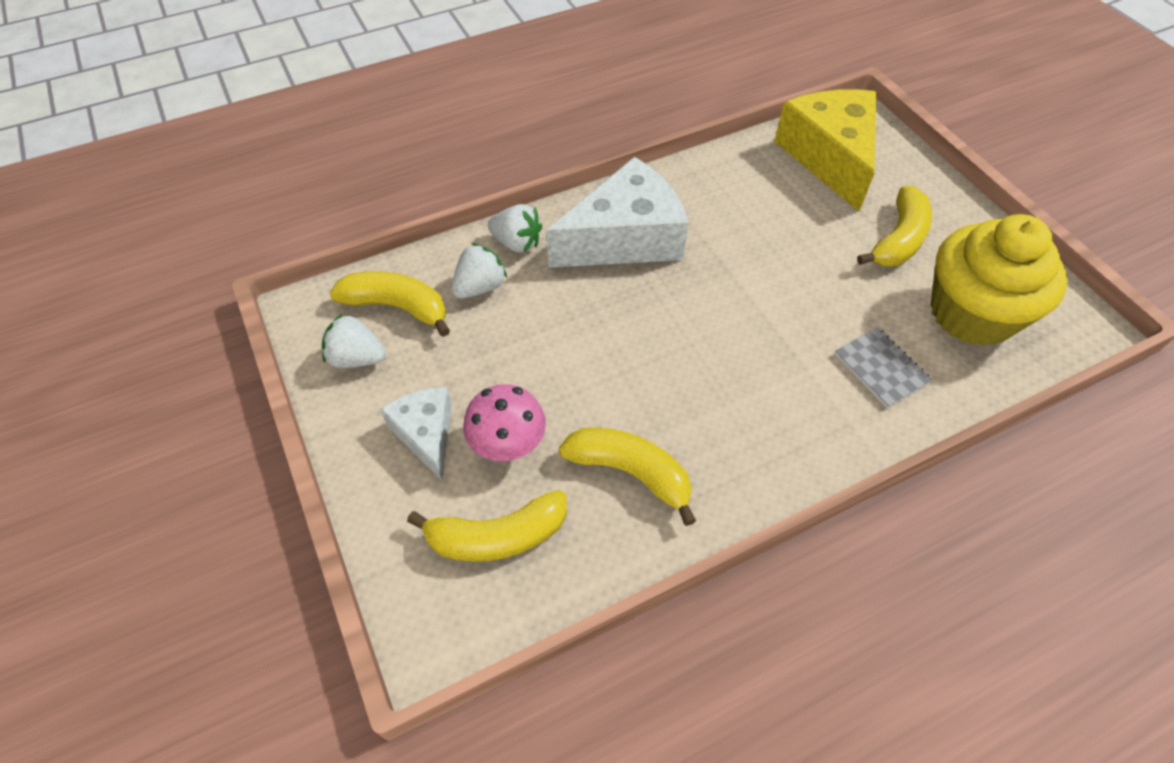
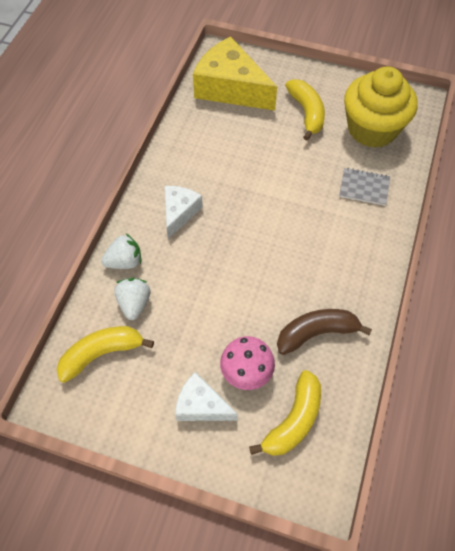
camera: 45 degrees left, 5 degrees up
(357, 358) = (114, 401): white strawberry -> none
(625, 238) = (179, 212): white cheese -> white cheese, size x0.55
(630, 472) = (316, 333): yellow banana -> brown banana

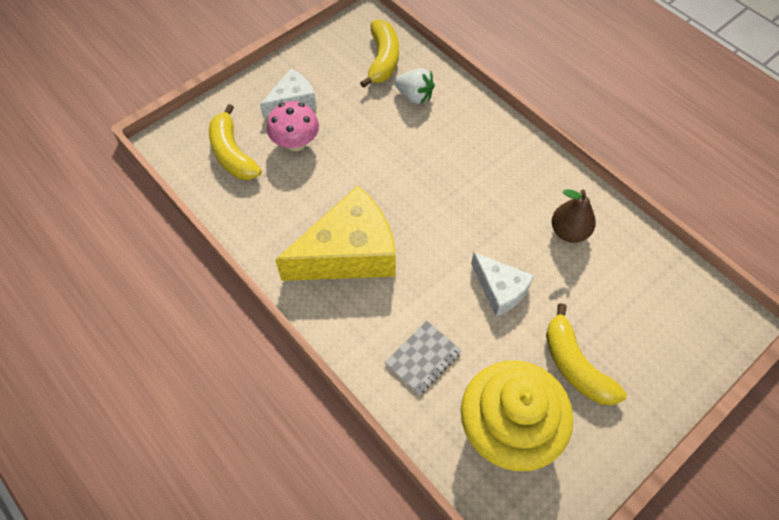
camera: 120 degrees right, 0 degrees up
(124, 261) = (462, 105): white strawberry -> none
(179, 212) = (494, 168): white cheese -> white cheese (500, 290)
(209, 148) = (569, 231): none -> brown pear
(230, 88) = (661, 301): yellow cheese -> yellow cheese (349, 253)
(306, 113) = (575, 366): yellow banana -> yellow banana turned 45 degrees clockwise
(316, 333) = (290, 210): brown banana -> none

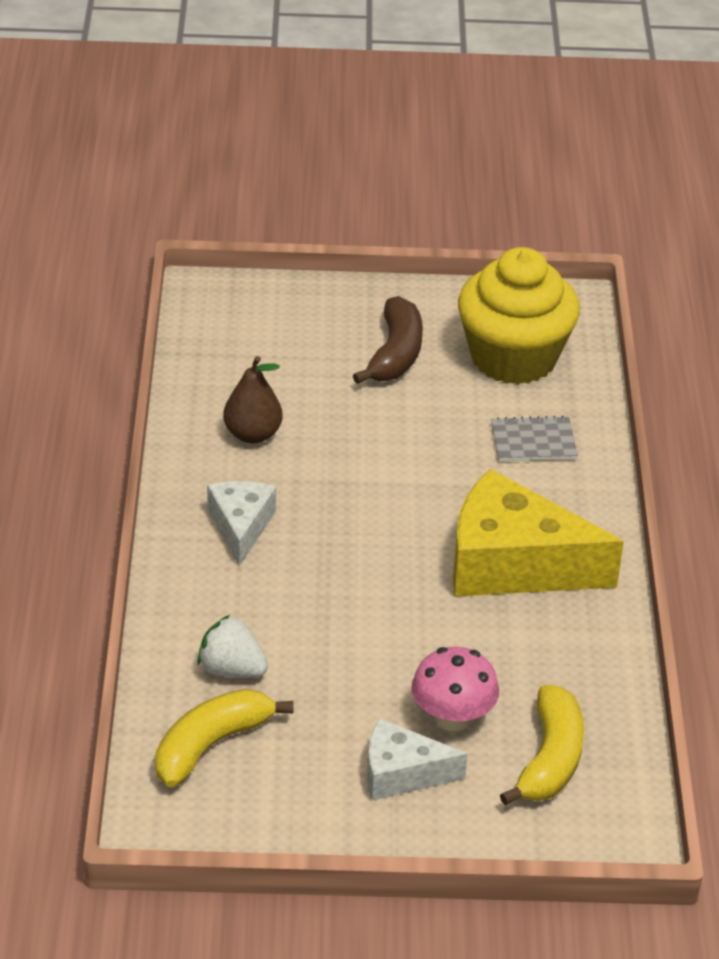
camera: 140 degrees left, 20 degrees down
(414, 96) = (231, 670): white strawberry -> white strawberry turned 45 degrees counterclockwise
(500, 290) = (391, 439): white cheese -> white cheese (241, 527)
(575, 366) = (395, 354): yellow banana -> brown banana

